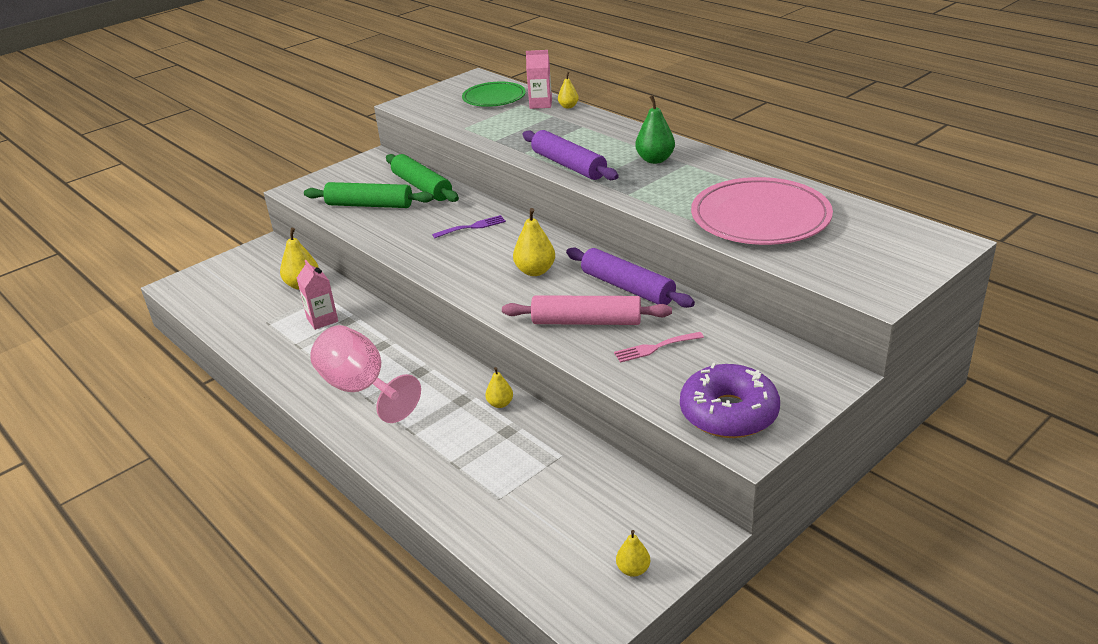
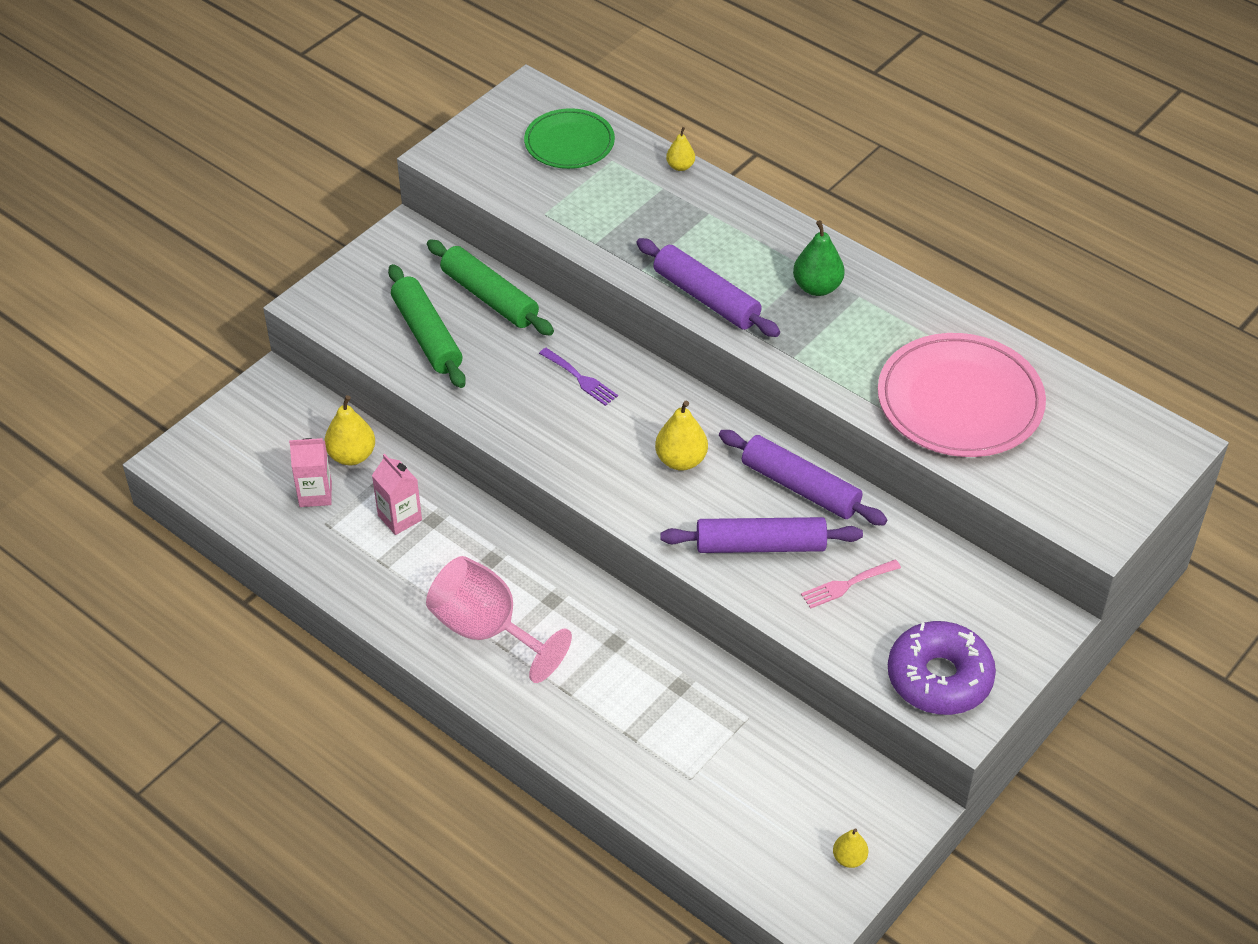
camera: 10 degrees left, 15 degrees up
(370, 205) = (427, 335): green rolling pin -> green rolling pin turned 60 degrees clockwise
(472, 227) = (580, 379): purple fork -> purple fork turned 75 degrees clockwise
(500, 404) = (662, 646): yellow pear -> none
(540, 104) = (640, 160): pink carton -> pink carton (315, 494)
(586, 322) = (760, 545): pink rolling pin -> purple rolling pin

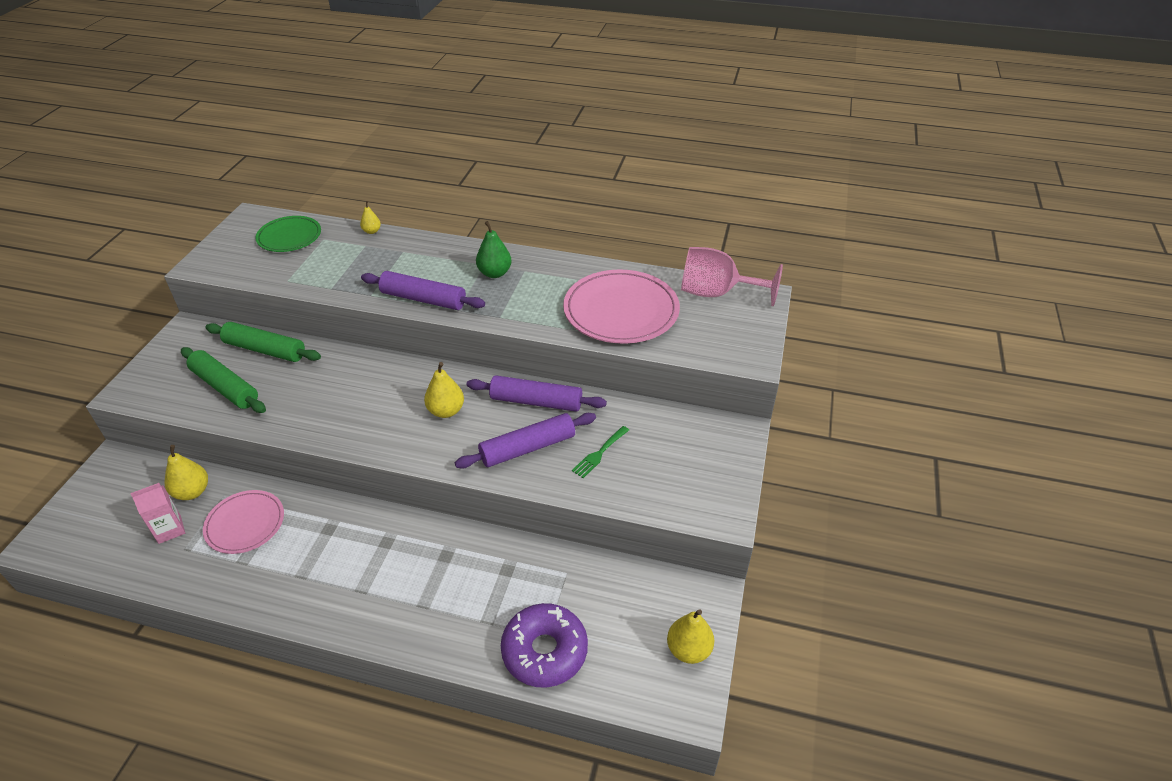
camera: 25 degrees left, 5 degrees down
(400, 518) = (245, 524): pink carton -> pink plate
(487, 630) = (344, 583): pink goblet -> pink goblet (716, 293)
(580, 379) = (351, 381): purple fork -> none
(847, 585) = (599, 453): pink fork -> green fork
(849, 858) = (688, 649): yellow pear -> yellow pear, size x1.67
(939, 678) = (694, 493): purple donut -> purple donut (544, 651)

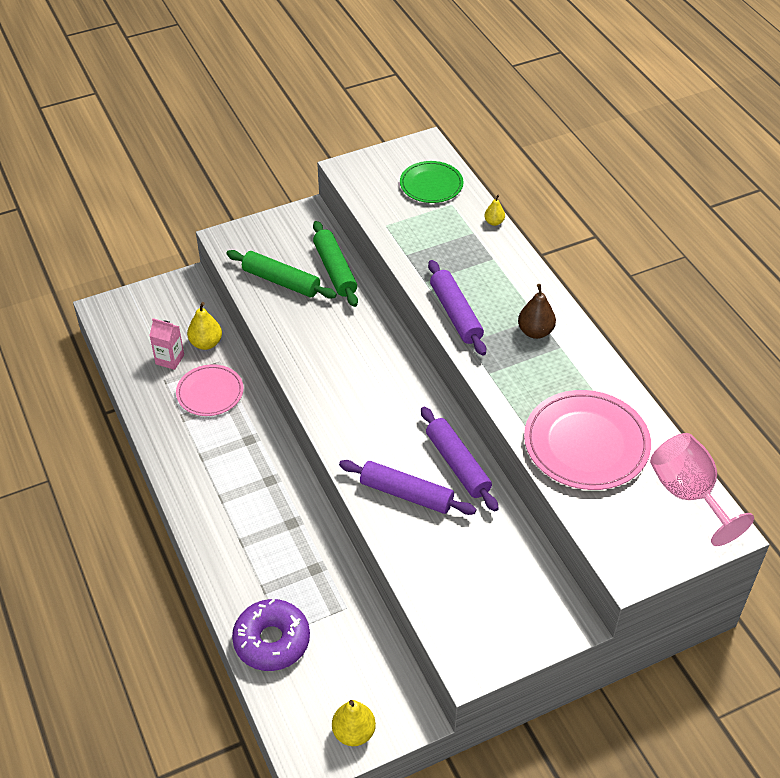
camera: 50 degrees right, 5 degrees up
(225, 387) = (281, 281): green rolling pin -> green rolling pin turned 60 degrees counterclockwise
(446, 411) = (390, 418): yellow pear -> none
(494, 273) = (535, 331): green pear -> brown pear
(599, 453) = (447, 543): green fork -> none

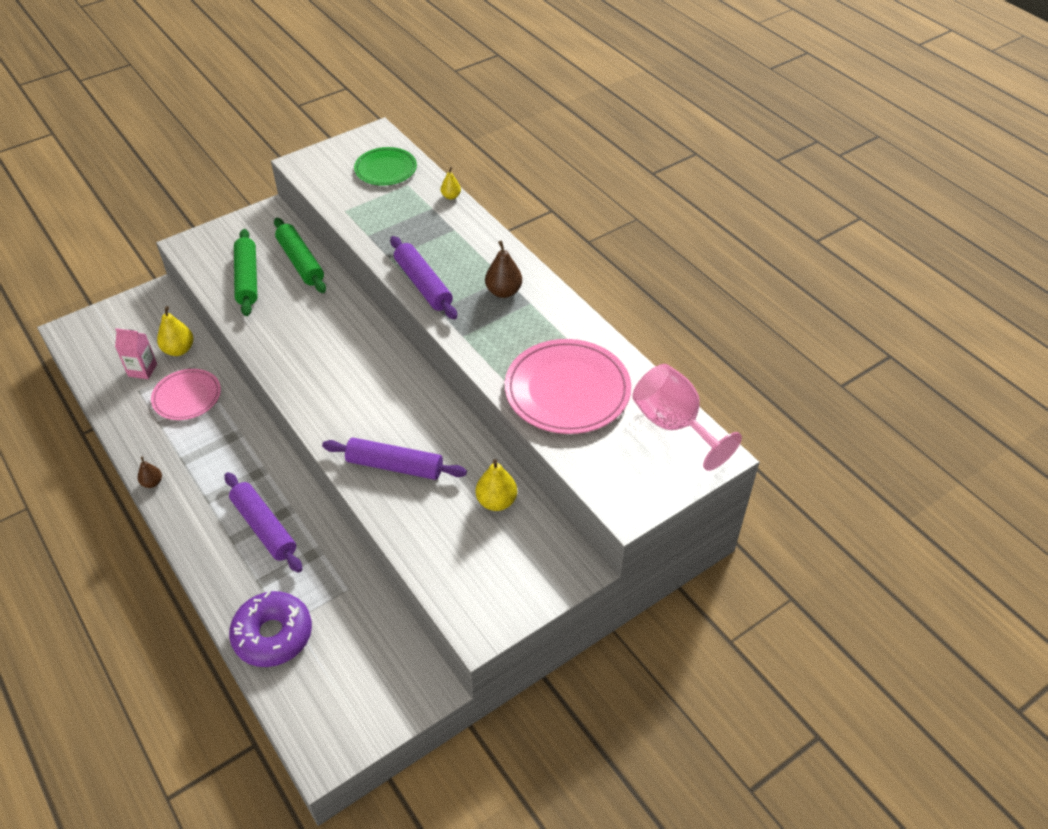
camera: 10 degrees left, 0 degrees up
(171, 475) = (152, 483): none -> brown pear
(281, 281) = (247, 279): green rolling pin -> green rolling pin turned 60 degrees clockwise
(354, 732) = (368, 716): yellow pear -> yellow pear (496, 501)
(458, 464) = (443, 430): purple rolling pin -> purple rolling pin (264, 527)

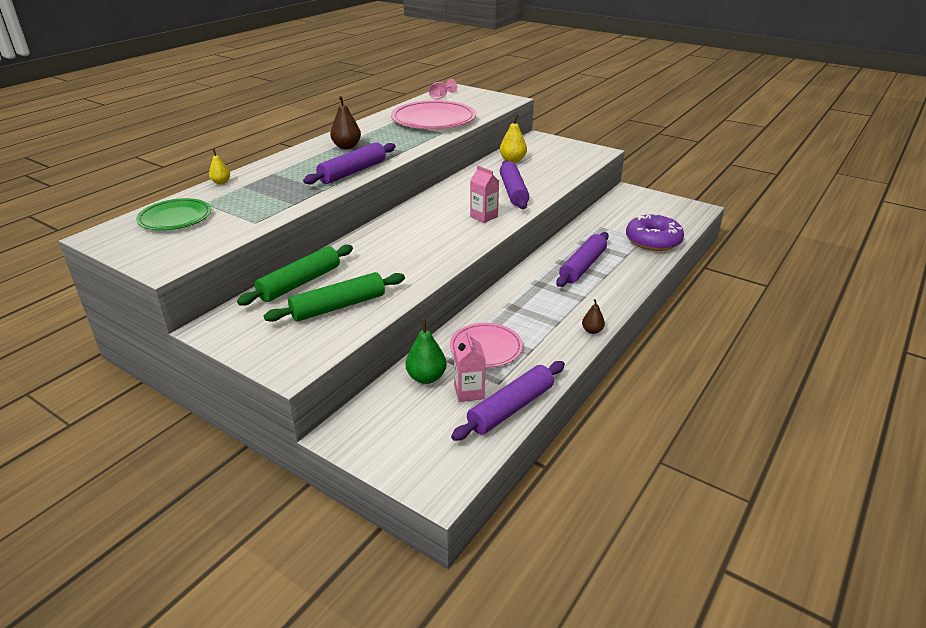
camera: 110 degrees left, 15 degrees down
(105, 389) = (511, 408): none -> purple rolling pin
(179, 350) = (426, 377): yellow pear -> green pear
(345, 416) = (484, 217): none -> pink carton
(674, 425) = (440, 97): pink goblet -> pink goblet, size x0.48

